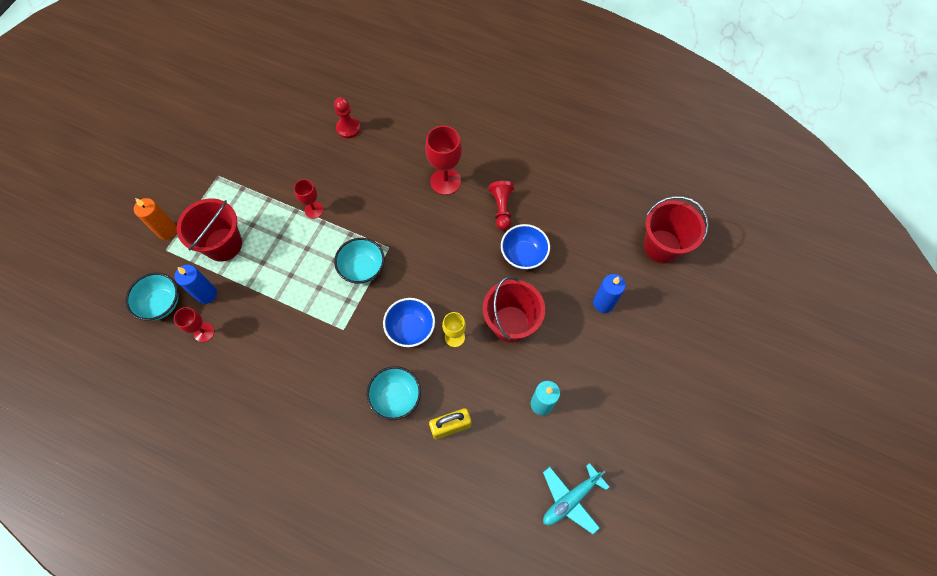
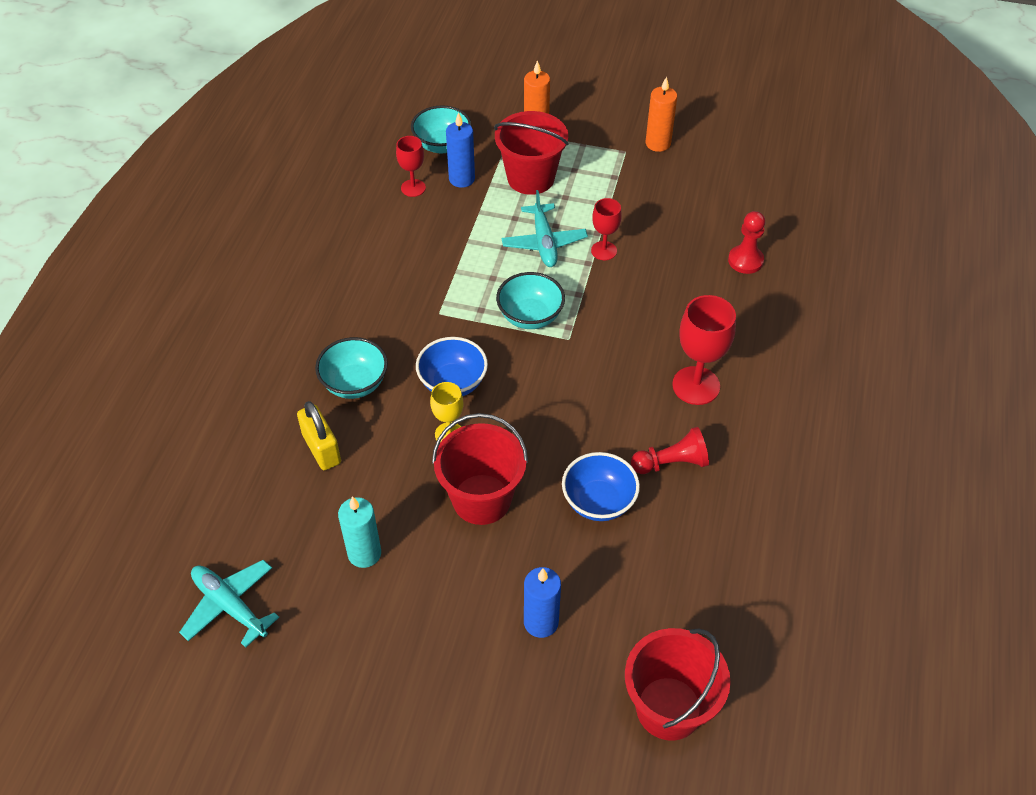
camera: 80 degrees right, 15 degrees down
(217, 153) = (658, 143): none -> orange candle
(294, 247) = (544, 242): none -> turquoise plane

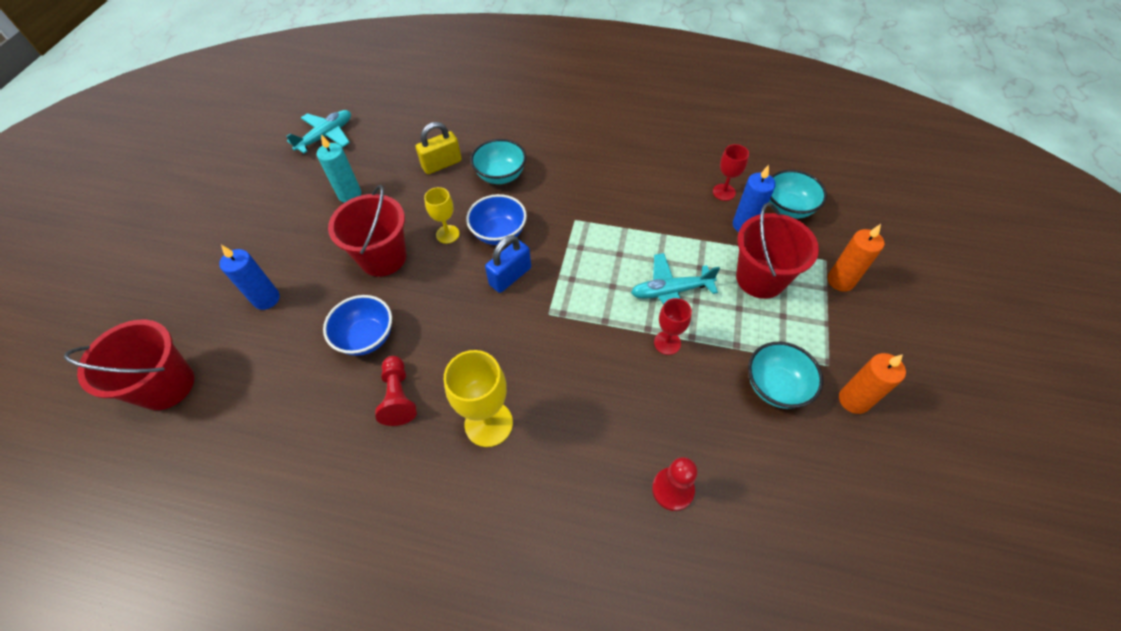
camera: 90 degrees right, 5 degrees up
(518, 371) = (510, 276): none -> blue padlock
(530, 316) = (574, 283): turquoise bowl -> turquoise bowl (775, 386)
(696, 385) = (488, 423): red goblet -> yellow goblet

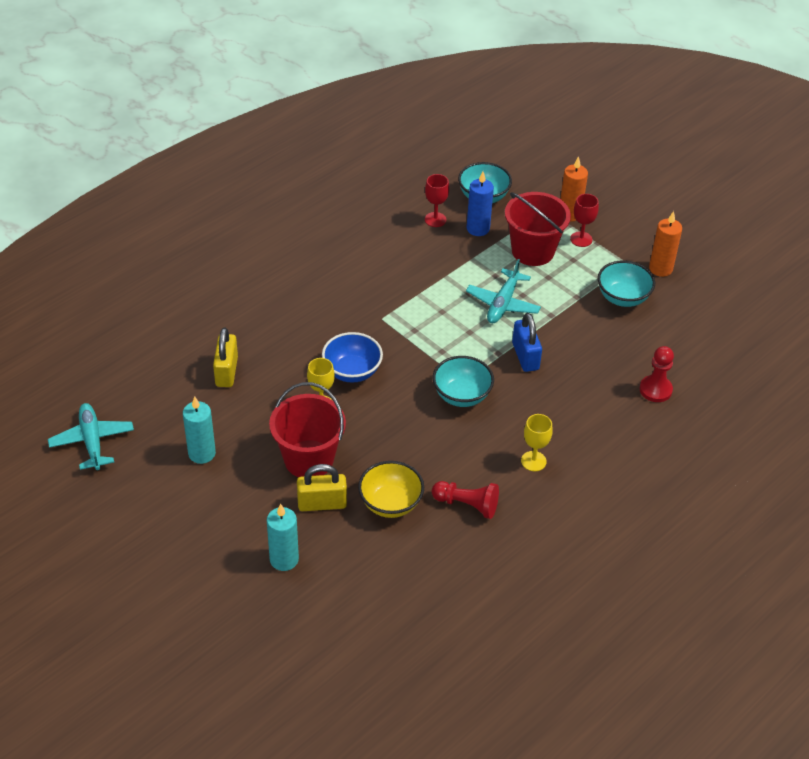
camera: 60 degrees left, 10 degrees down
(166, 385) = (326, 661): red bucket -> none
(266, 299) = (284, 559): blue candle -> turquoise candle
(340, 291) = (322, 503): none -> yellow padlock
(366, 337) = (390, 503): blue bowl -> yellow bowl
(488, 423) = (533, 461): yellow goblet -> yellow goblet, size x0.60
(501, 175) = (283, 339): turquoise bowl -> turquoise bowl (461, 395)
(510, 276) = (406, 386): blue padlock -> blue padlock (525, 356)
(667, 343) = (545, 330): red goblet -> red goblet (581, 239)

